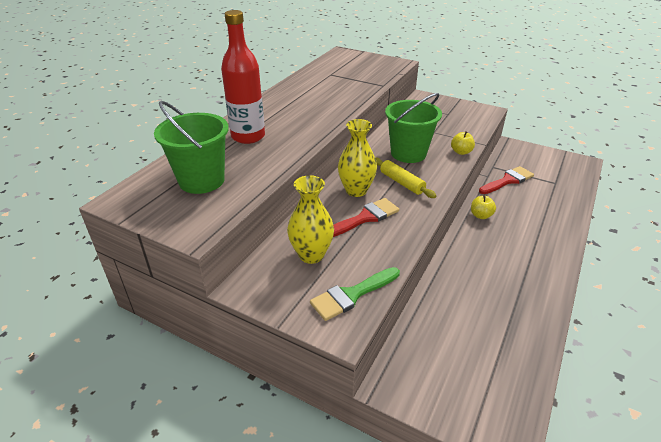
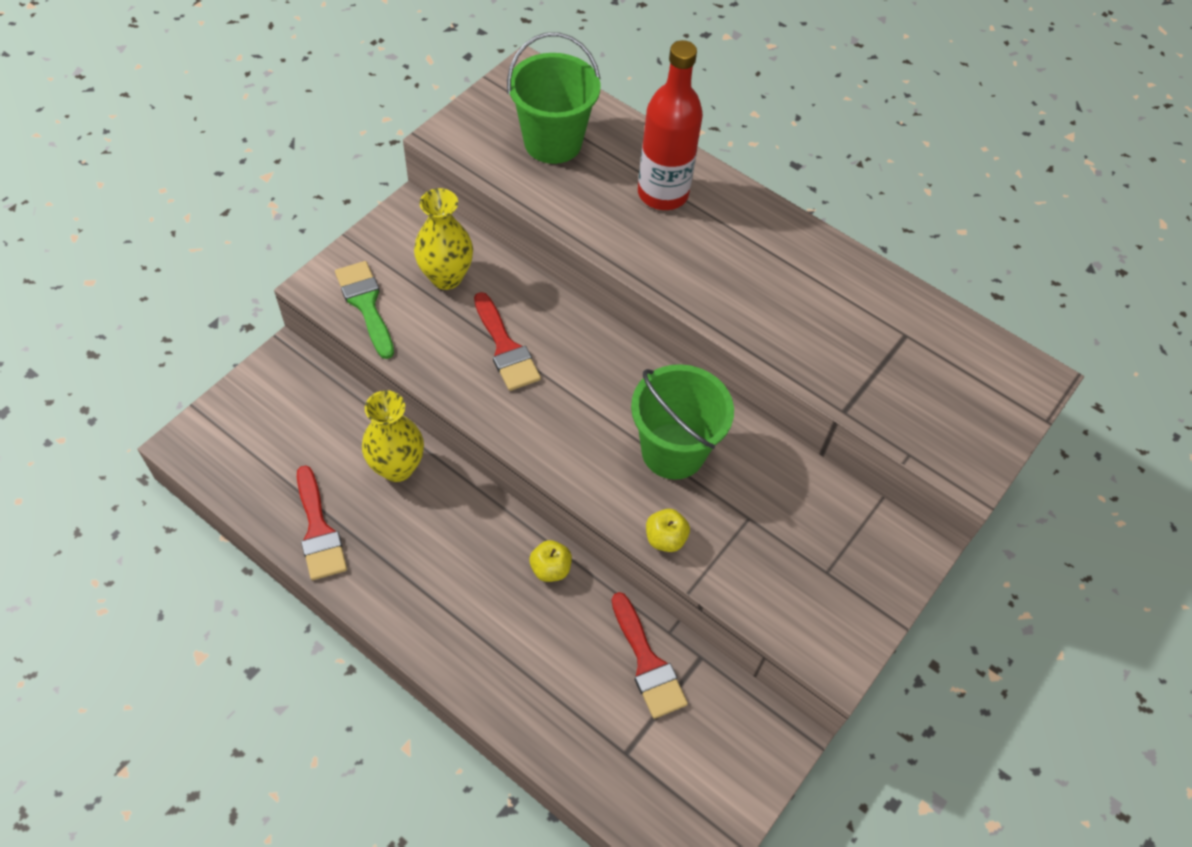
camera: 95 degrees right, 20 degrees up
(356, 190) = (575, 351): yellow vase -> yellow vase (397, 467)
(402, 183) = (583, 416): yellow rolling pin -> none
(525, 322) = (318, 531): none -> red brush

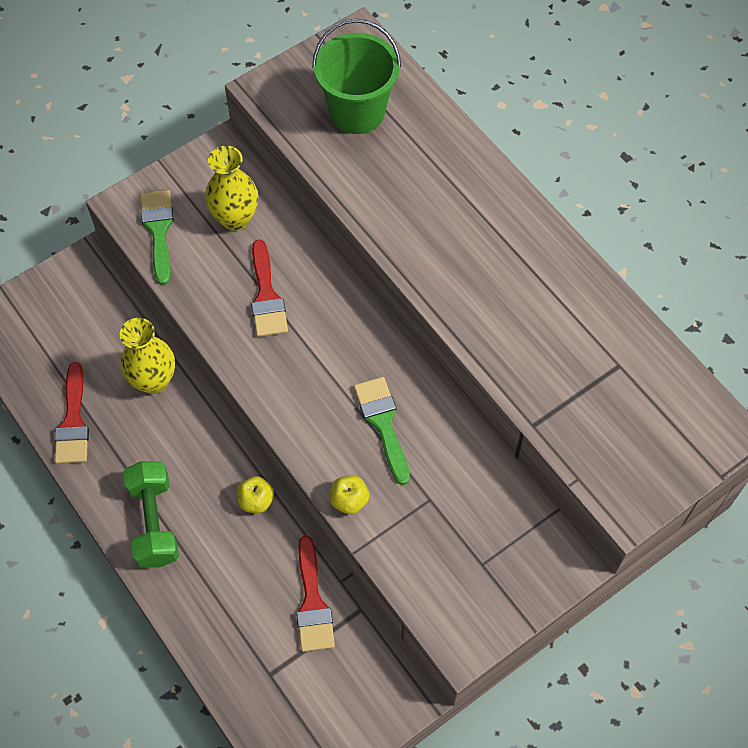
camera: 20 degrees right, 5 degrees up
(444, 618) = (154, 522): none -> green dumbbell
(663, 193) = (441, 182): red bottle -> none
(673, 451) = (383, 423): green bucket -> green brush

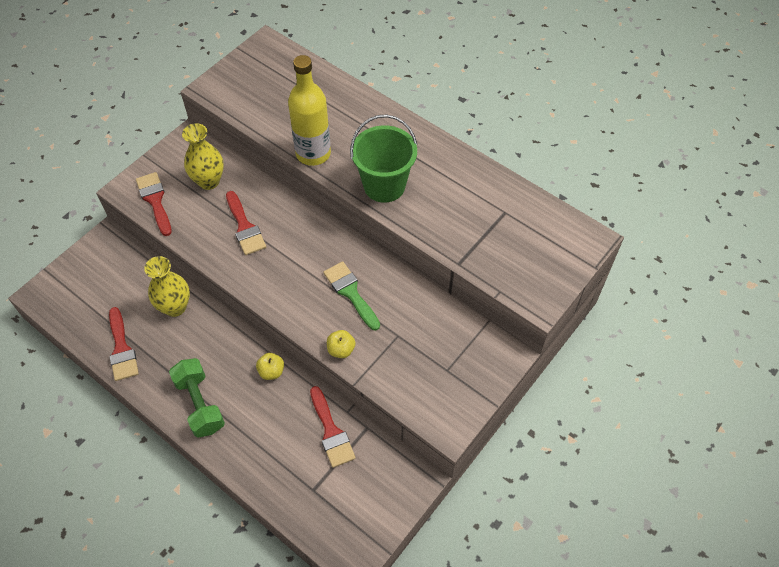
camera: 15 degrees left, 5 degrees down
(158, 230) = (155, 200): green brush -> red brush
(357, 112) = (279, 90): green bucket -> green bucket (384, 185)
(379, 218) = (313, 153): none -> yellow bottle

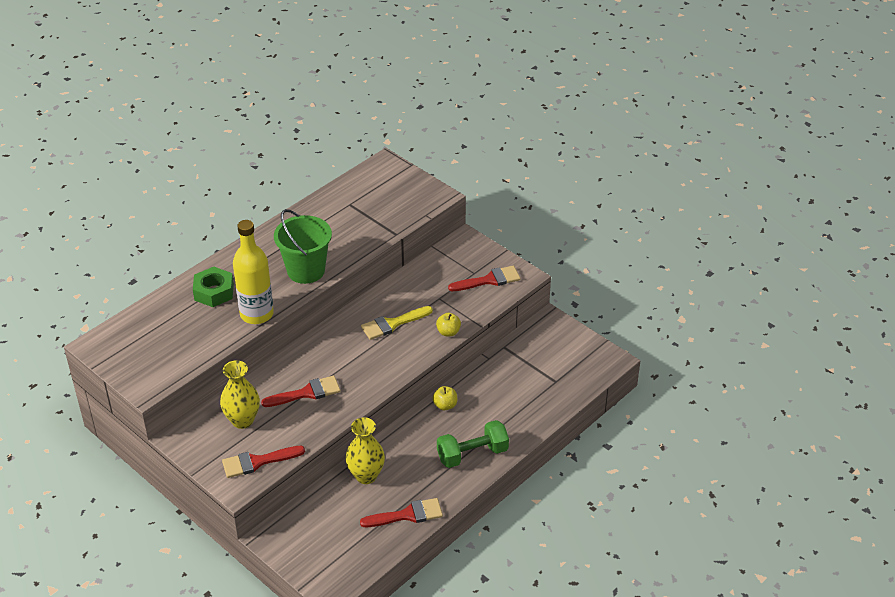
camera: 85 degrees left, 15 degrees down
(331, 432) = (506, 368): red brush -> red brush (489, 280)
(344, 115) = (214, 292): none -> green nut
(350, 292) = (392, 324): green brush -> yellow brush

